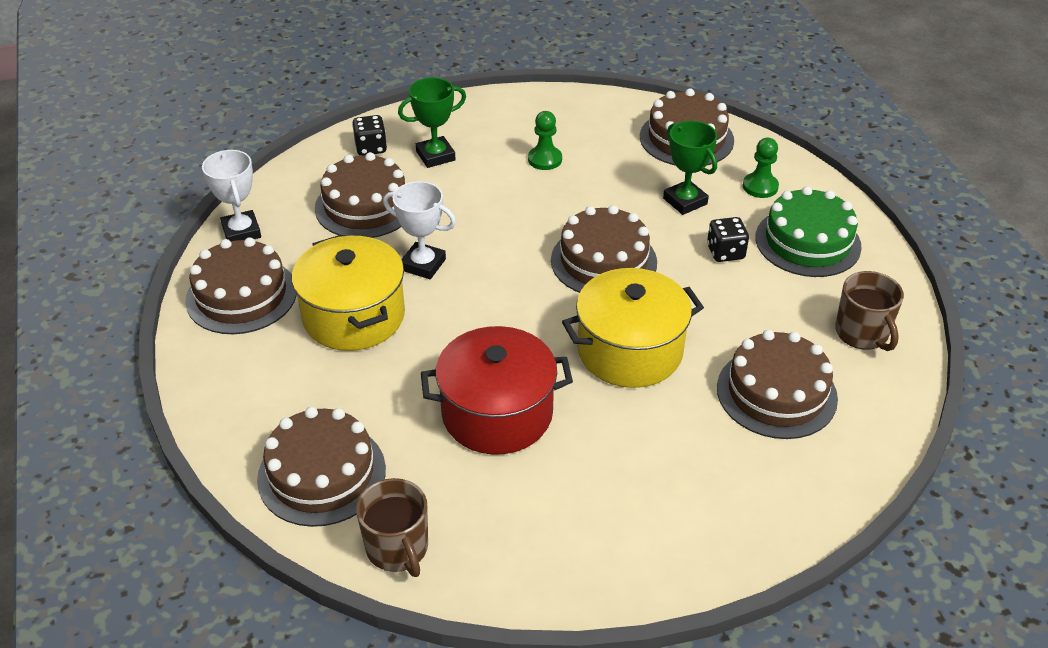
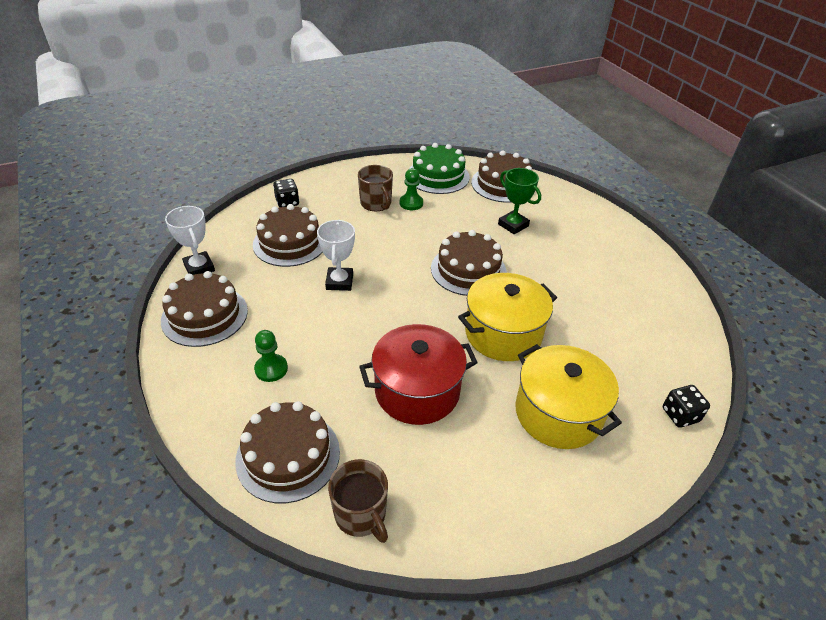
camera: 10 degrees left, 0 degrees up
(354, 316) = (294, 324): yellow pot -> yellow pot (558, 413)
(423, 264) = (339, 282): white trophy -> white trophy turned 75 degrees clockwise
(435, 156) = (334, 205): green trophy -> none
(725, 252) = (550, 258): black dice -> black dice (680, 415)
(760, 187) = (560, 212): green pawn -> green pawn (271, 369)
(776, 393) = (614, 355): brown cake -> none
(807, 242) = (602, 247): green cake -> green cake (438, 176)
(862, 333) = (658, 307): brown mug -> brown mug (376, 203)

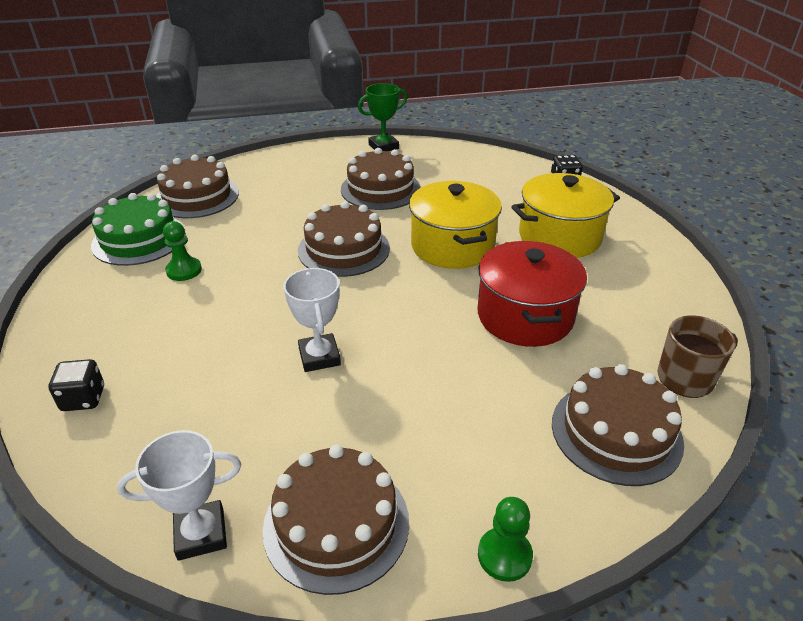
camera: 75 degrees left, 5 degrees down
(271, 369) = (472, 441): green pawn -> green pawn (504, 555)
(290, 243) = (199, 403): brown cake -> brown cake (380, 189)
(339, 282) = (319, 357): white trophy -> white trophy turned 60 degrees clockwise
(376, 203) = (161, 301): brown mug -> none
(513, 225) = (280, 206): green trophy -> green trophy (383, 147)

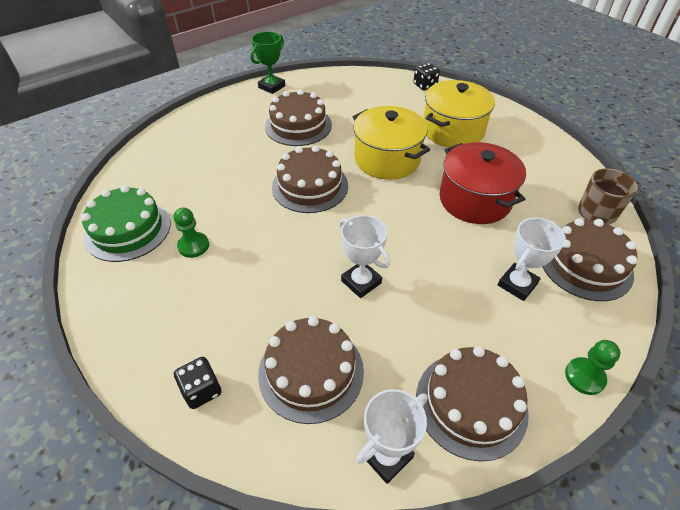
camera: 25 degrees left, 10 degrees up
(197, 197) = (148, 174): brown cake -> brown cake (311, 372)
(502, 422) = (517, 284): none -> white trophy

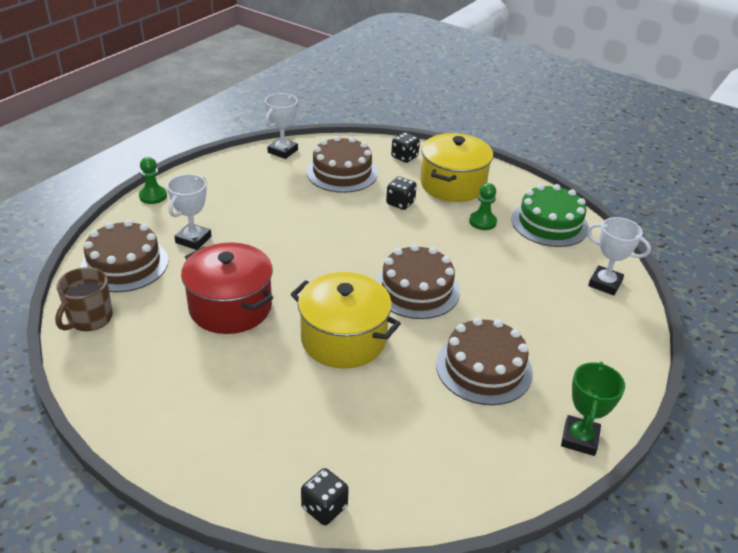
camera: 160 degrees right, 10 degrees down
(264, 293) = (400, 203): none -> black dice
(361, 282) = (327, 221): white trophy -> white trophy (605, 283)
(453, 130) = (263, 406): yellow pot -> yellow pot (453, 185)
(471, 404) = (234, 174): brown cake -> none

